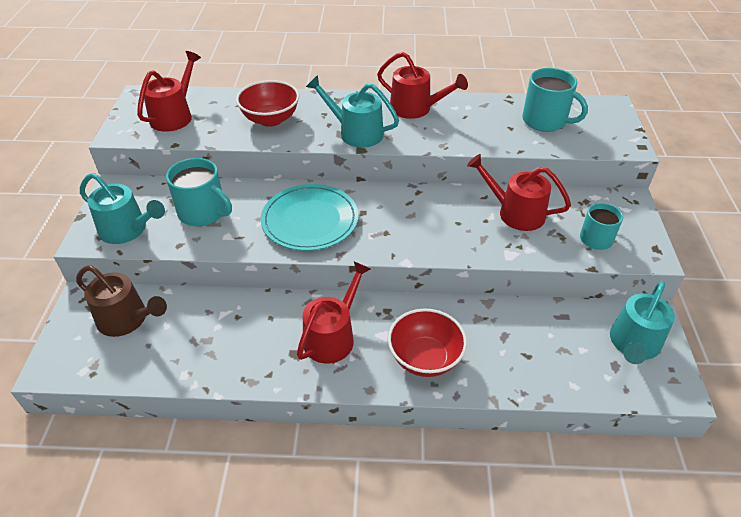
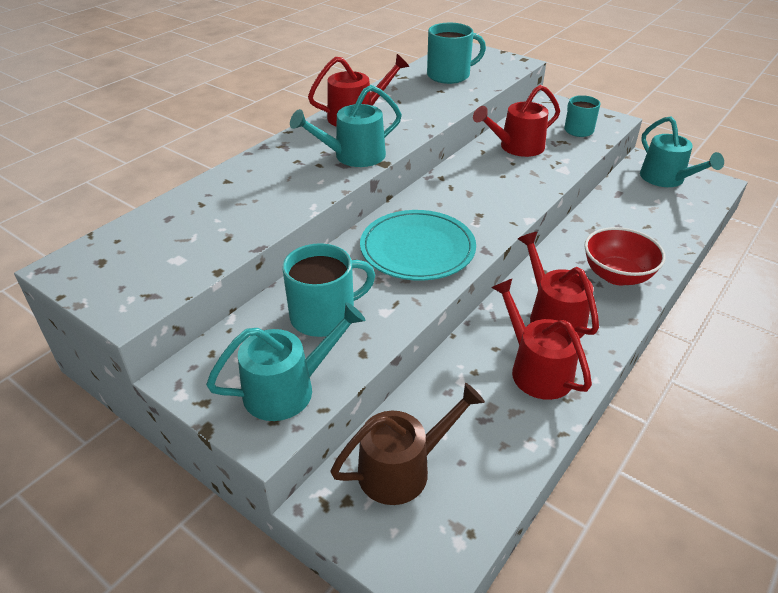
camera: 55 degrees left, 5 degrees down
(174, 116) = (155, 254): red watering can -> red watering can (536, 369)
(270, 119) = (261, 193): red bowl -> none

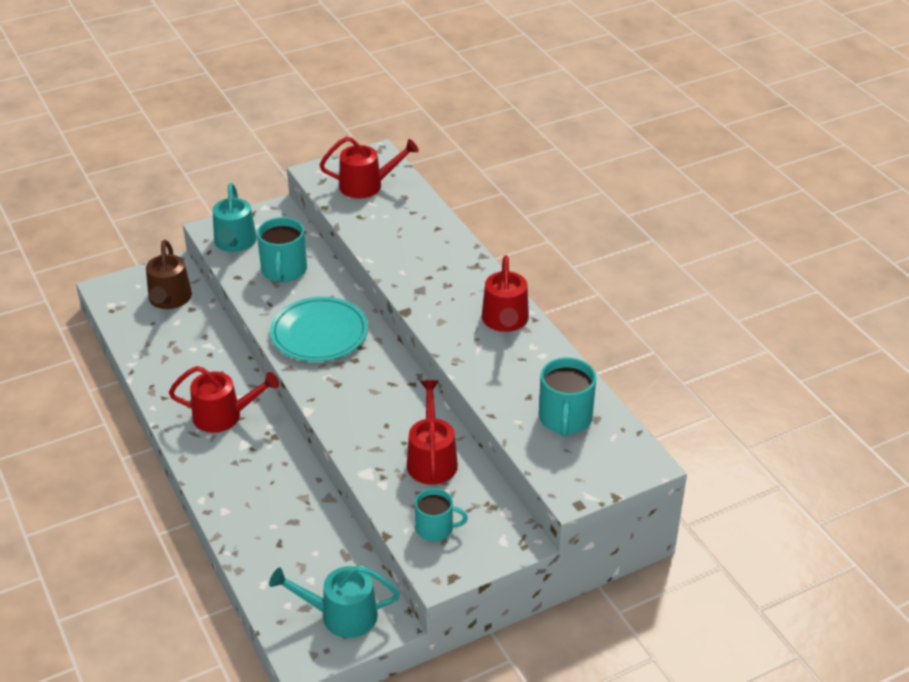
camera: 115 degrees right, 0 degrees up
(353, 156) = (429, 298): turquoise watering can -> none
(536, 369) = (186, 383): red watering can -> red watering can (366, 185)
(617, 275) = (235, 479): red bowl -> none

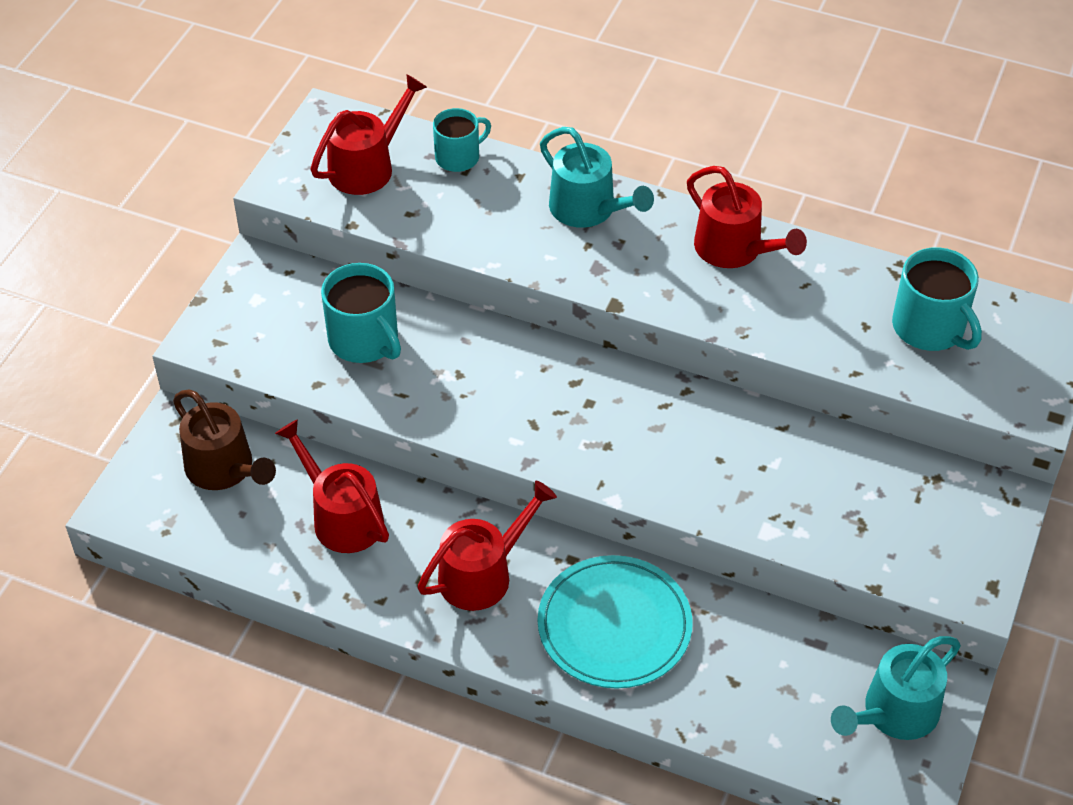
camera: 40 degrees left, 10 degrees up
(234, 243) = (255, 340): turquoise watering can -> turquoise watering can (588, 209)
(319, 333) = (508, 395): turquoise plate -> turquoise plate (614, 626)
(431, 460) = (815, 467): red watering can -> red watering can (342, 517)
(435, 528) = (912, 544): turquoise mug -> turquoise mug (458, 157)

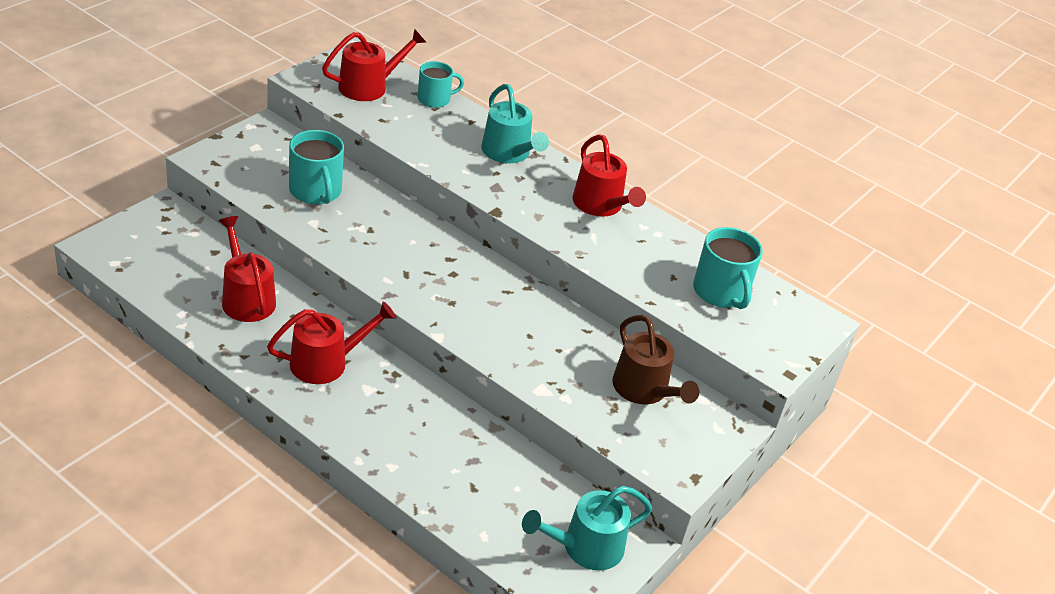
camera: 10 degrees right, 10 degrees down
(224, 469) = (182, 245): brown watering can -> brown watering can (644, 390)
(614, 626) = (404, 424): turquoise plate -> none

